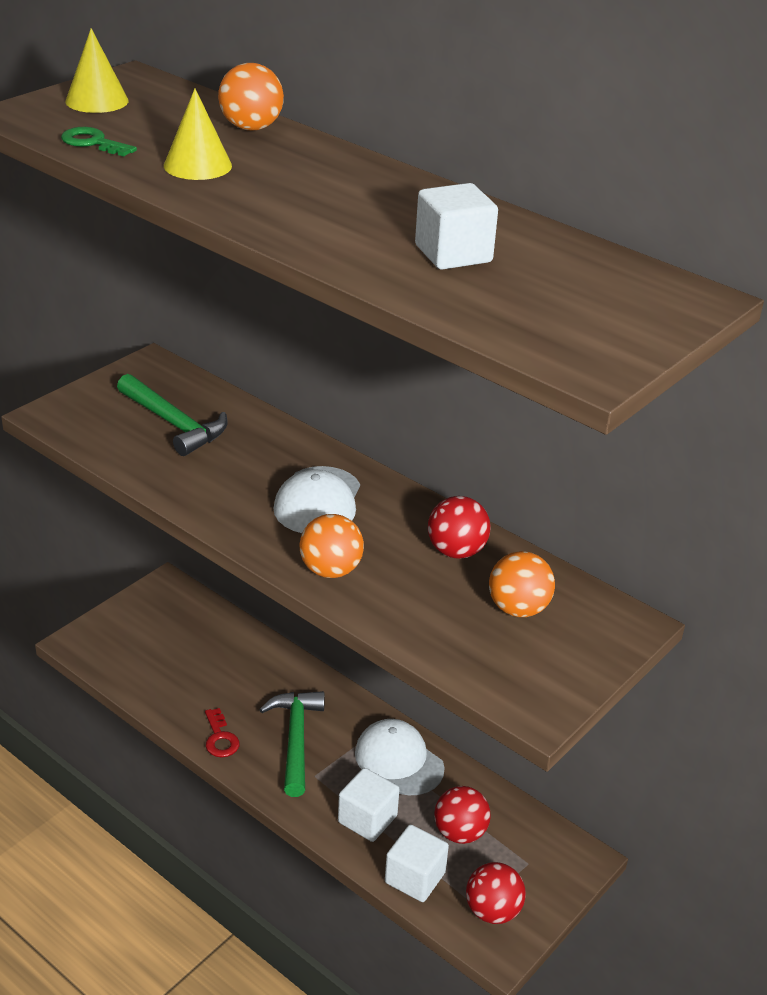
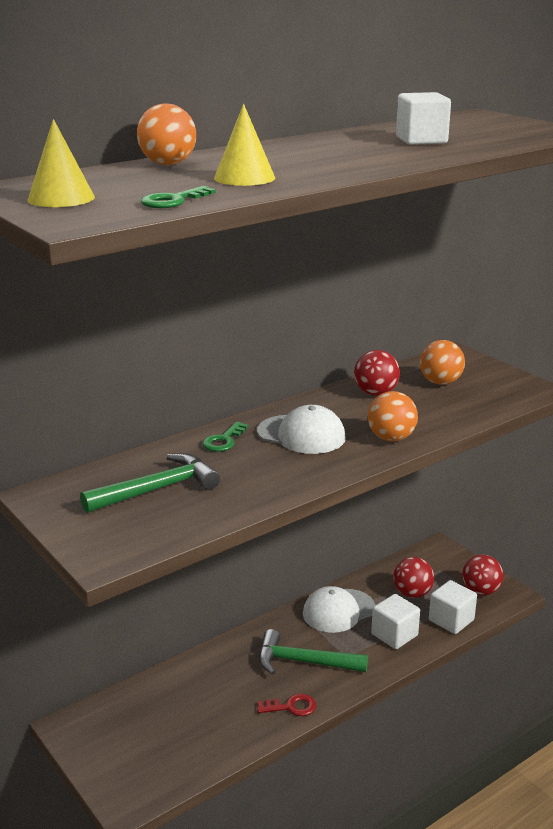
camera: 75 degrees left, 10 degrees down
(287, 449) = (223, 440): none -> green key

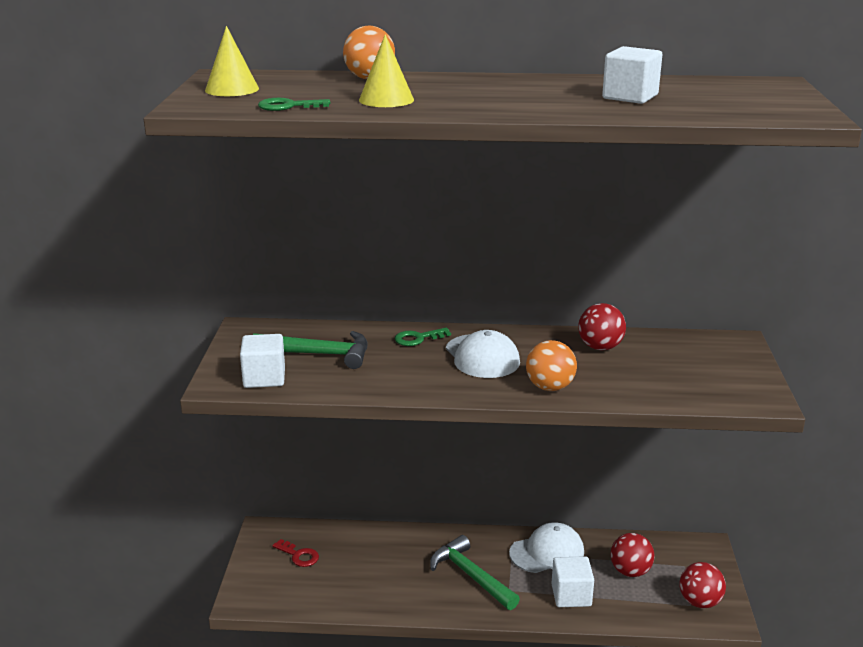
camera: 40 degrees right, 0 degrees up
(291, 707) = (422, 602): red key -> red key (299, 555)
(338, 611) = (547, 552): white cap -> white cap turned 150 degrees clockwise
(440, 382) = (677, 359): orange ball -> none
(451, 620) = (638, 611): white cube -> white cube (264, 378)

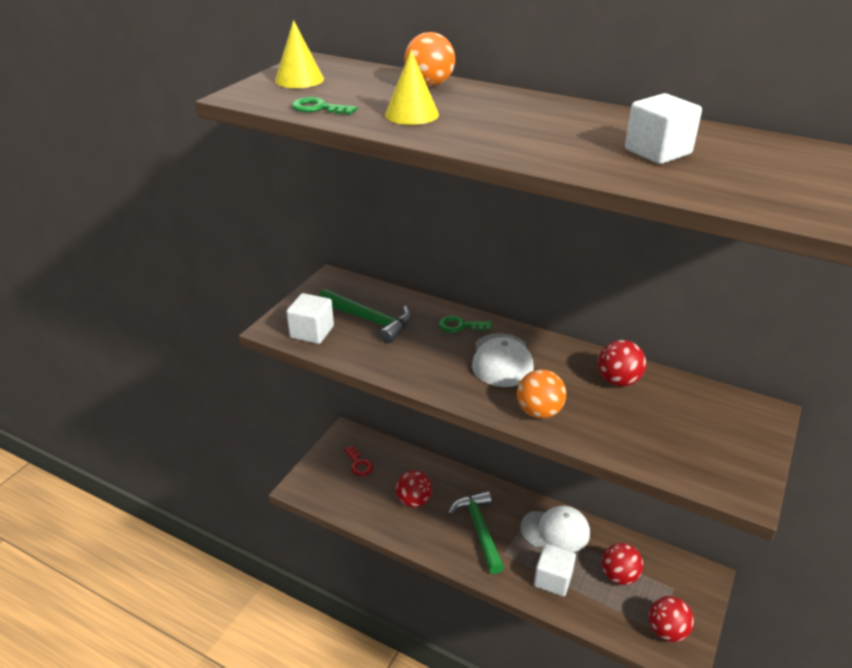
camera: 25 degrees right, 10 degrees up
(384, 571) = (414, 500): none -> red ball

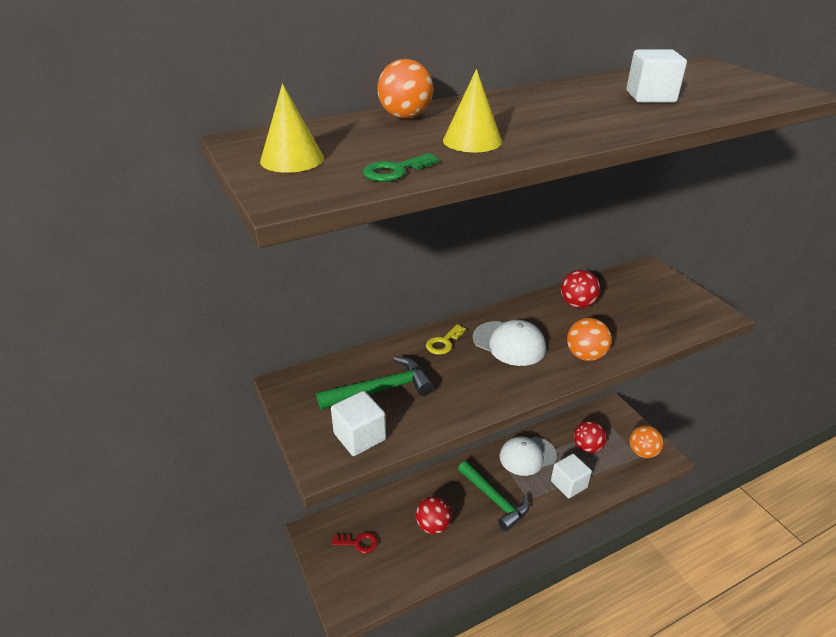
camera: 55 degrees left, 0 degrees up
(460, 326) = (443, 343): green key -> yellow key
(479, 529) = (495, 499): green hammer -> green hammer turned 150 degrees counterclockwise
(555, 530) = (527, 456): white cap -> white cap turned 150 degrees counterclockwise
(667, 630) = (642, 452): red ball -> orange ball

